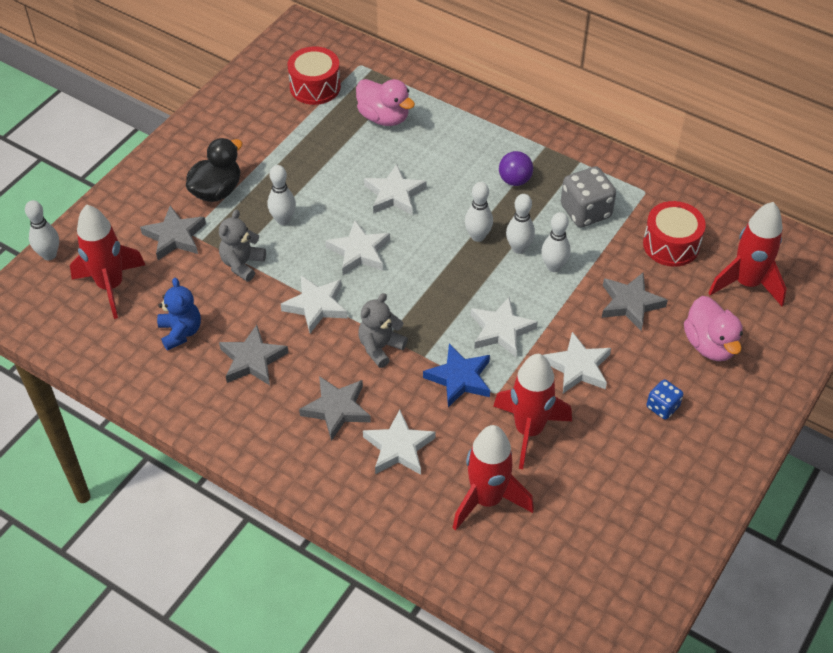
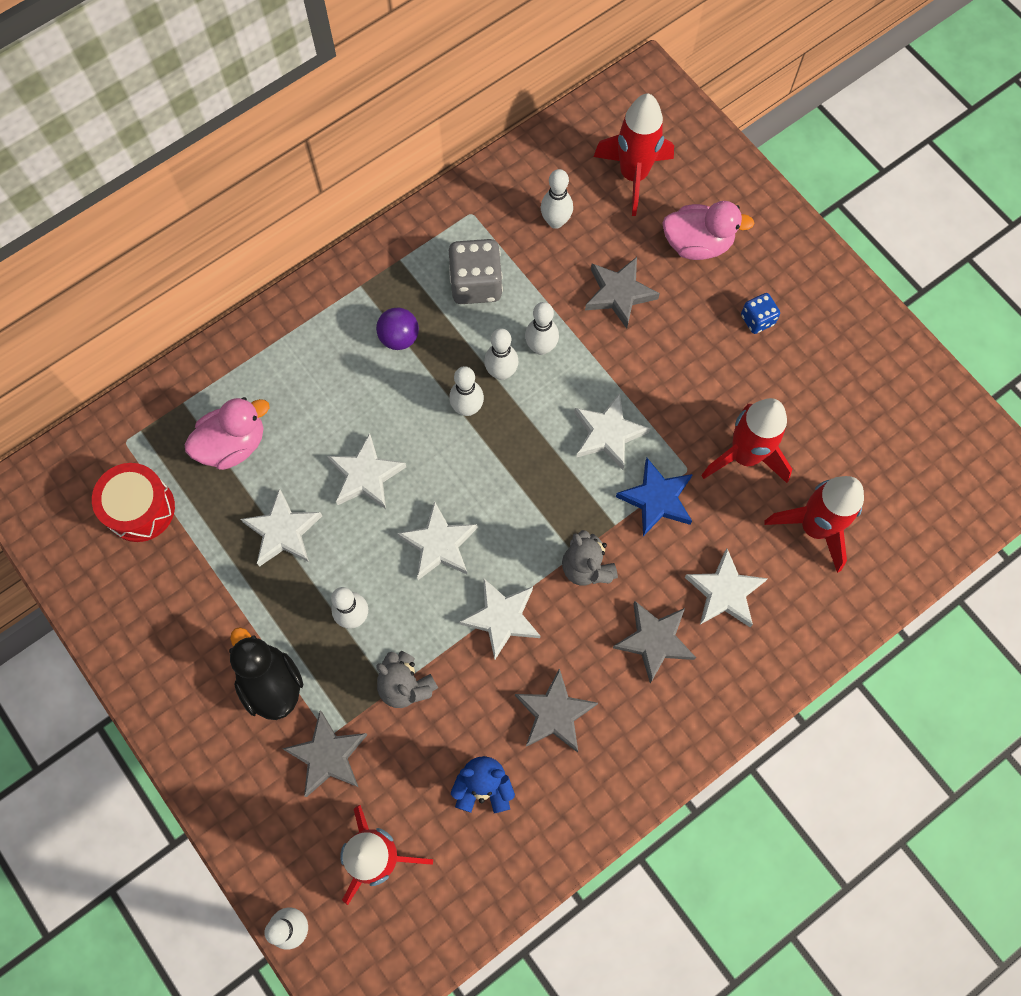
camera: 70 degrees left, 20 degrees up
(578, 367) = (682, 377): white star -> white star (283, 531)
(671, 245) = (555, 221): red drum -> white bowling pin

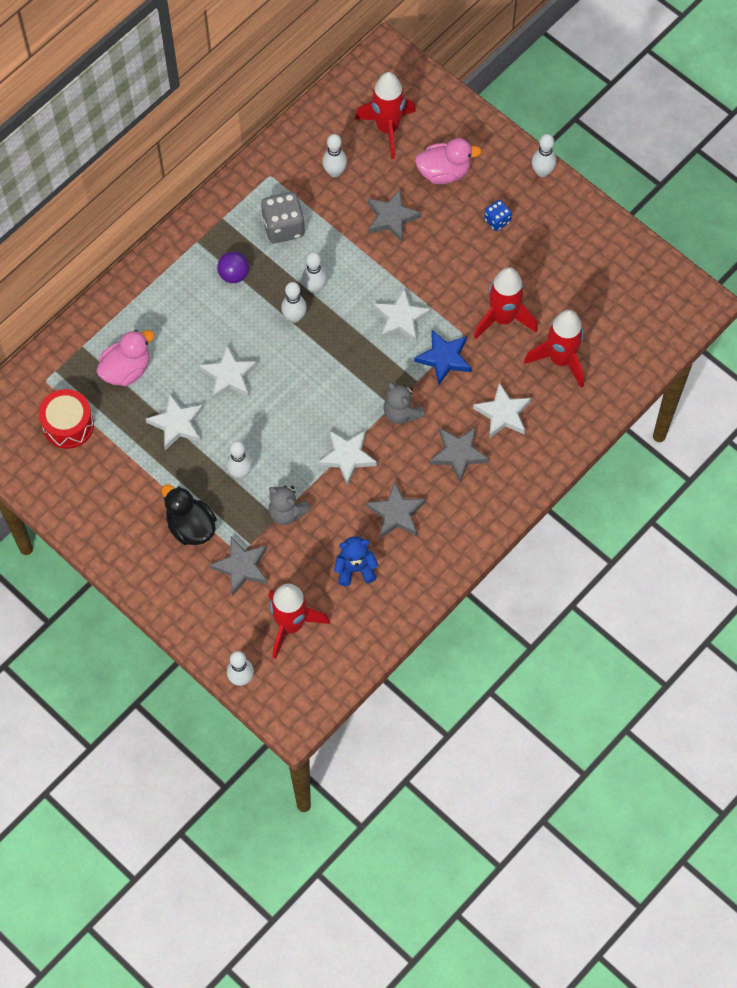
camera: 10 degrees left, 5 degrees down
(439, 544) = (292, 414): white star -> none
(541, 347) = (340, 265): white bowling pin -> white bowling pin (542, 172)

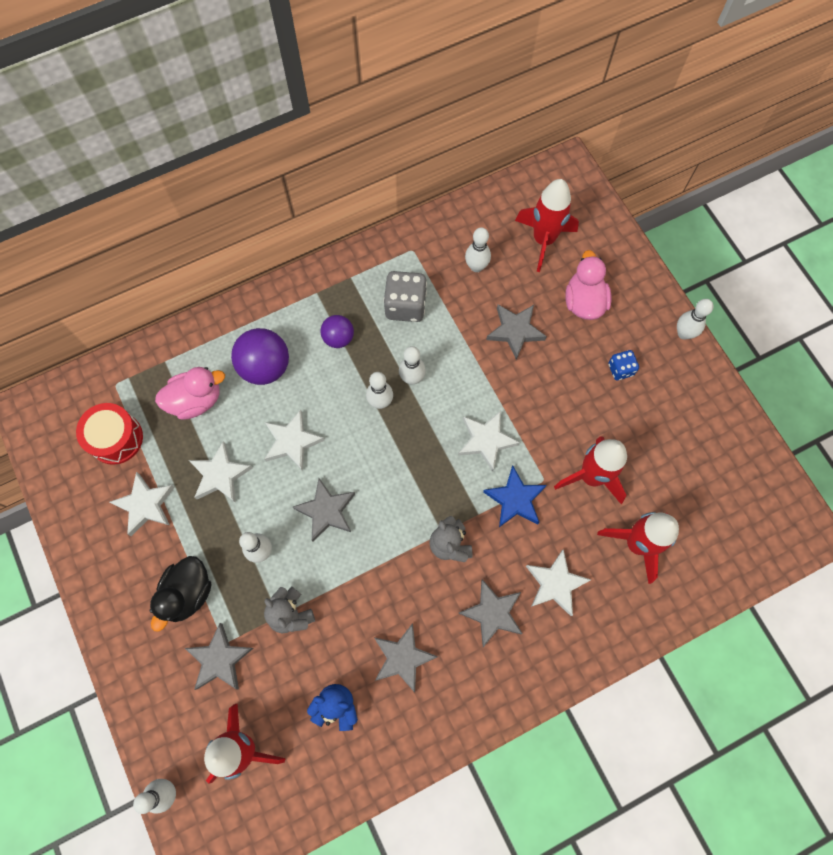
camera: 20 degrees right, 5 degrees up
(177, 321) = (265, 367): none -> purple ball
(191, 526) = (187, 593): black duck -> black duck turned 135 degrees counterclockwise
(283, 422) = (326, 511): none -> grey star
(347, 457) = (375, 573): white star -> white star (145, 505)
(444, 172) = (584, 302): pink duck -> pink duck turned 105 degrees counterclockwise

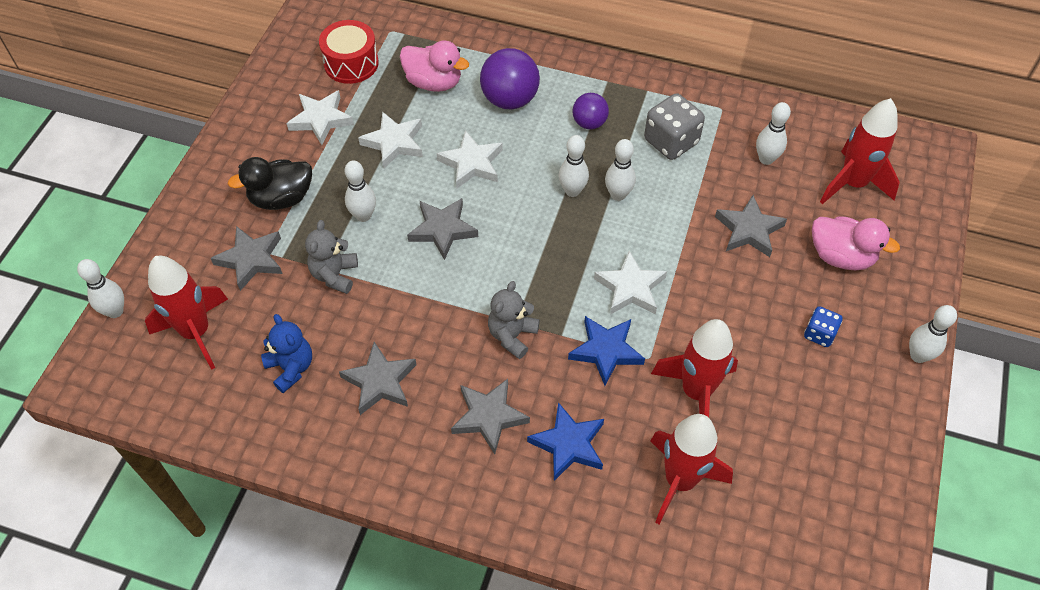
camera: 45 degrees right, 15 degrees down
(555, 583) = (569, 444): white star -> blue star
(584, 302) = (841, 256): pink duck -> pink duck turned 75 degrees clockwise

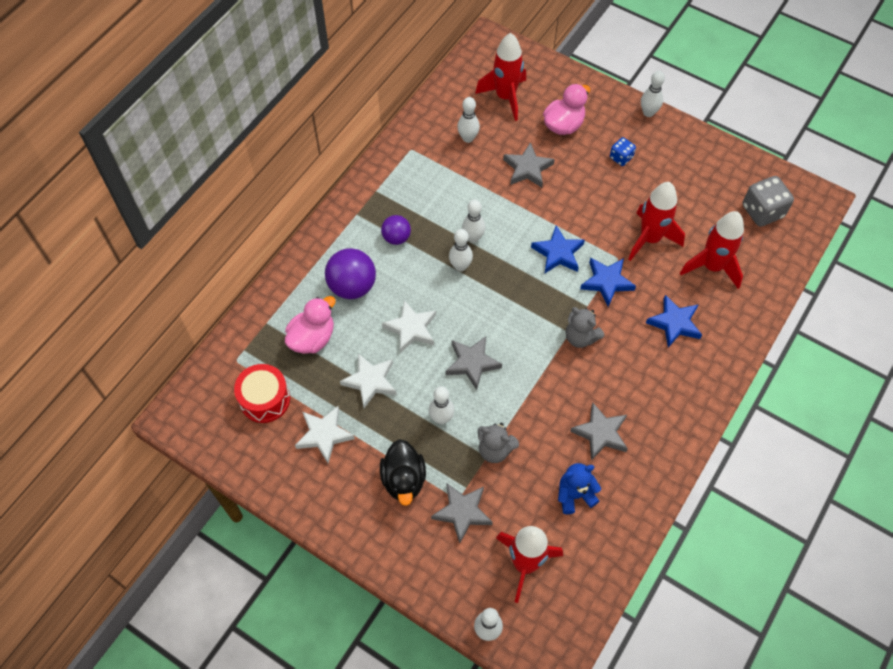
camera: 75 degrees left, 5 degrees up
(489, 417) = (644, 367): grey star -> none
(630, 288) = (558, 253): white star -> blue star
(671, 141) = (433, 190): grey dice -> grey dice (762, 211)

